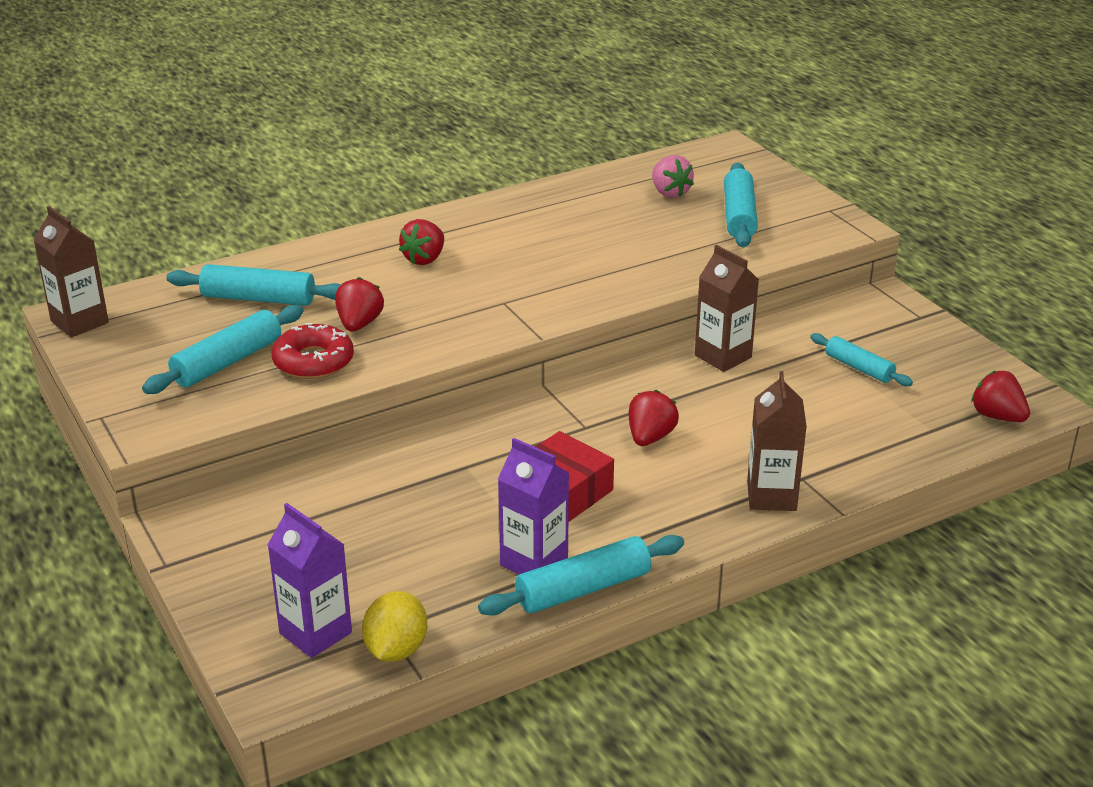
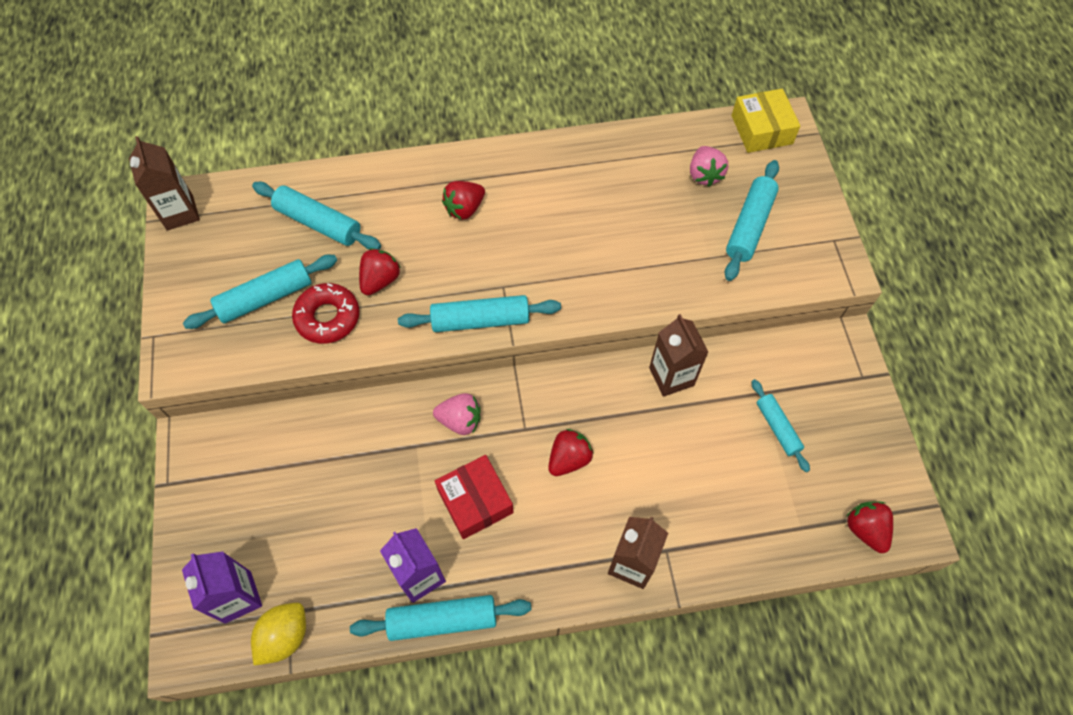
camera: 20 degrees right, 30 degrees up
(494, 329) = (480, 320): none -> turquoise rolling pin
(506, 436) = (460, 420): none -> pink strawberry
(707, 155) = (761, 129): none -> yellow box

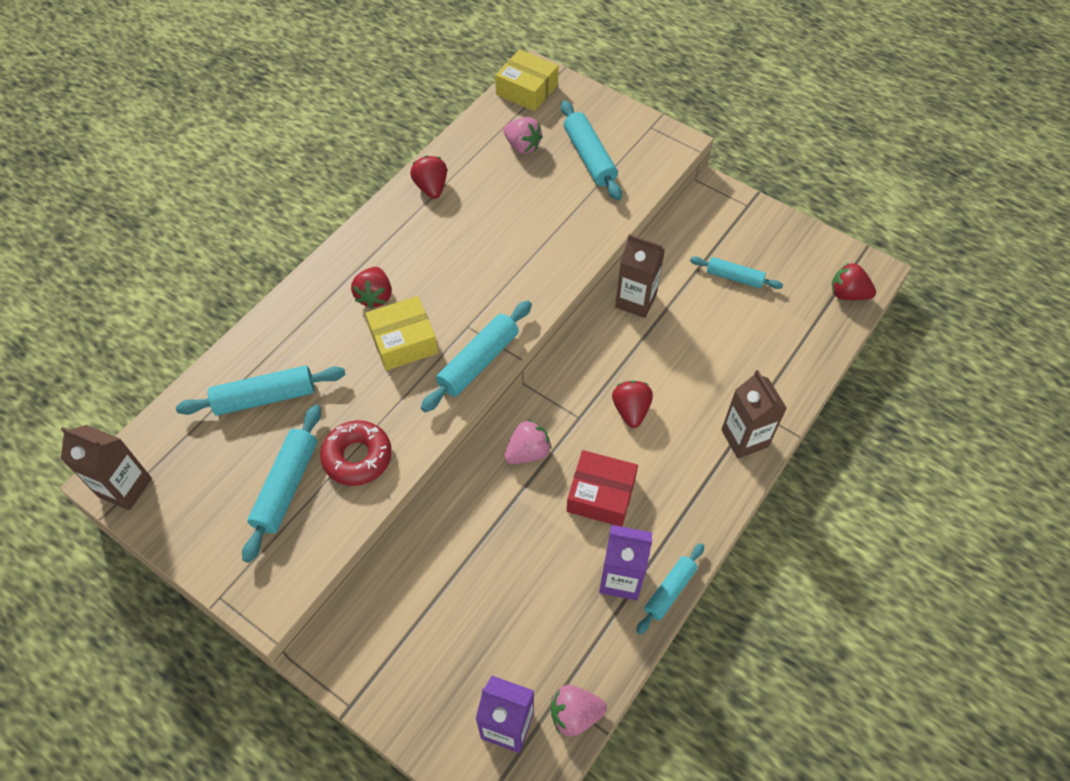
camera: 45 degrees left, 5 degrees down
(285, 636) = (575, 714): yellow lemon -> pink strawberry
(380, 280) = (368, 397): red strawberry -> red strawberry (431, 188)
(442, 620) = (670, 591): turquoise rolling pin -> turquoise rolling pin, size x0.65
(447, 259) = (403, 341): none -> yellow box

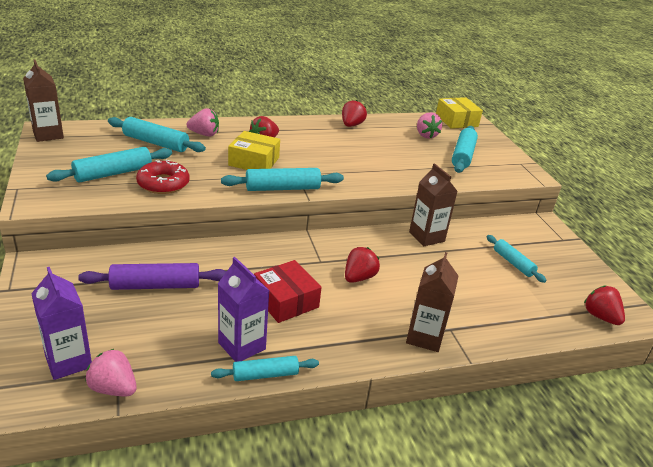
camera: 35 degrees right, 25 degrees down
(474, 579) = (155, 286): none -> purple rolling pin
(528, 452) = (268, 256): pink strawberry -> pink strawberry (204, 134)

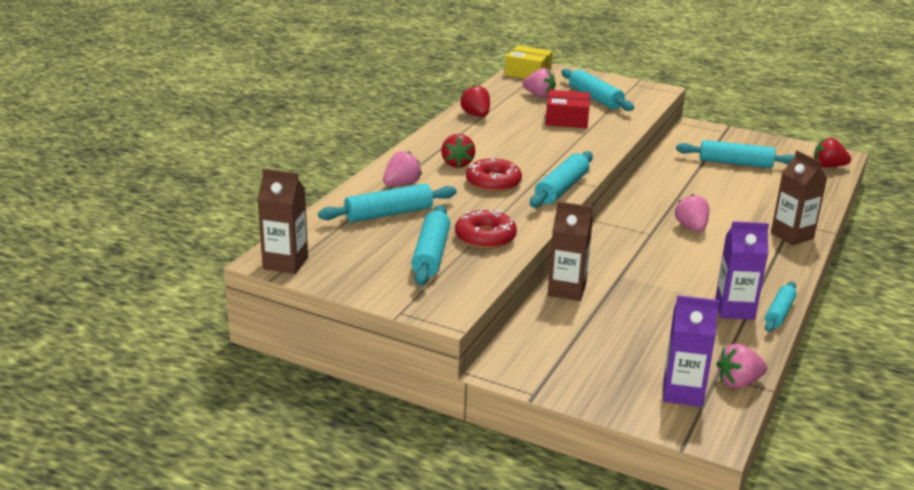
camera: 45 degrees left, 5 degrees down
(155, 286) = (608, 318): purple rolling pin -> none
(254, 161) = (493, 182): yellow box -> red donut
(285, 300) = (692, 269): red box -> red box (567, 119)
(359, 277) = (691, 228): red strawberry -> pink strawberry
(426, 237) = (663, 177): brown carton -> brown carton (566, 290)
(513, 263) = (735, 163): turquoise rolling pin -> turquoise rolling pin, size x1.53

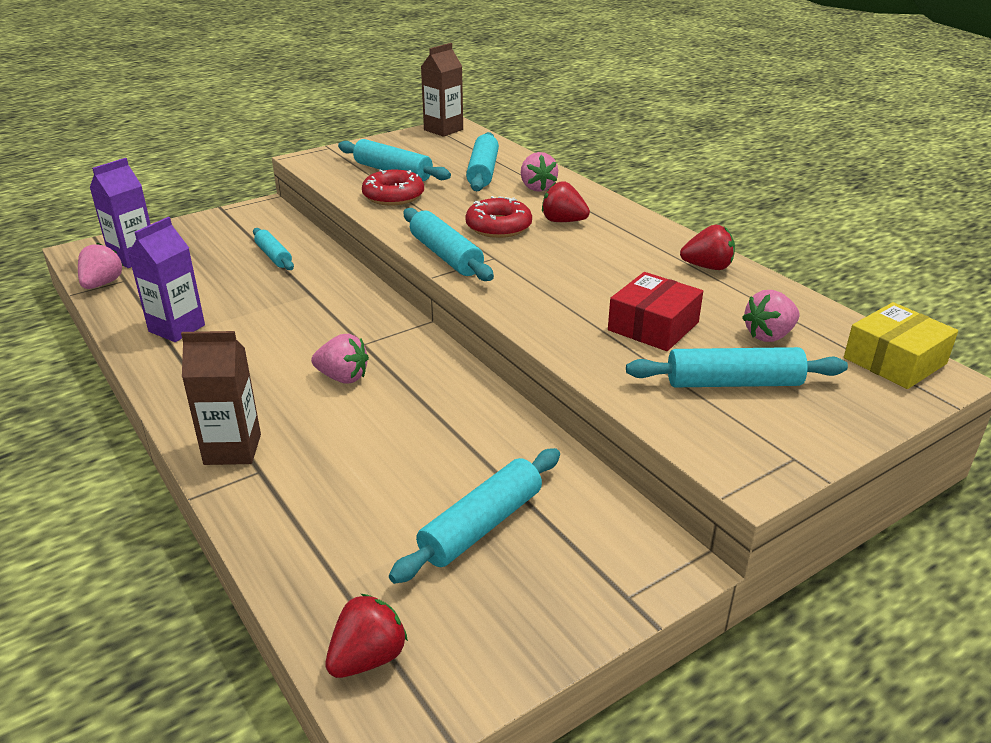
camera: 120 degrees right, 5 degrees up
(566, 290) = (323, 260): brown carton -> none
(779, 313) = (134, 351): turquoise rolling pin -> turquoise rolling pin (273, 256)

